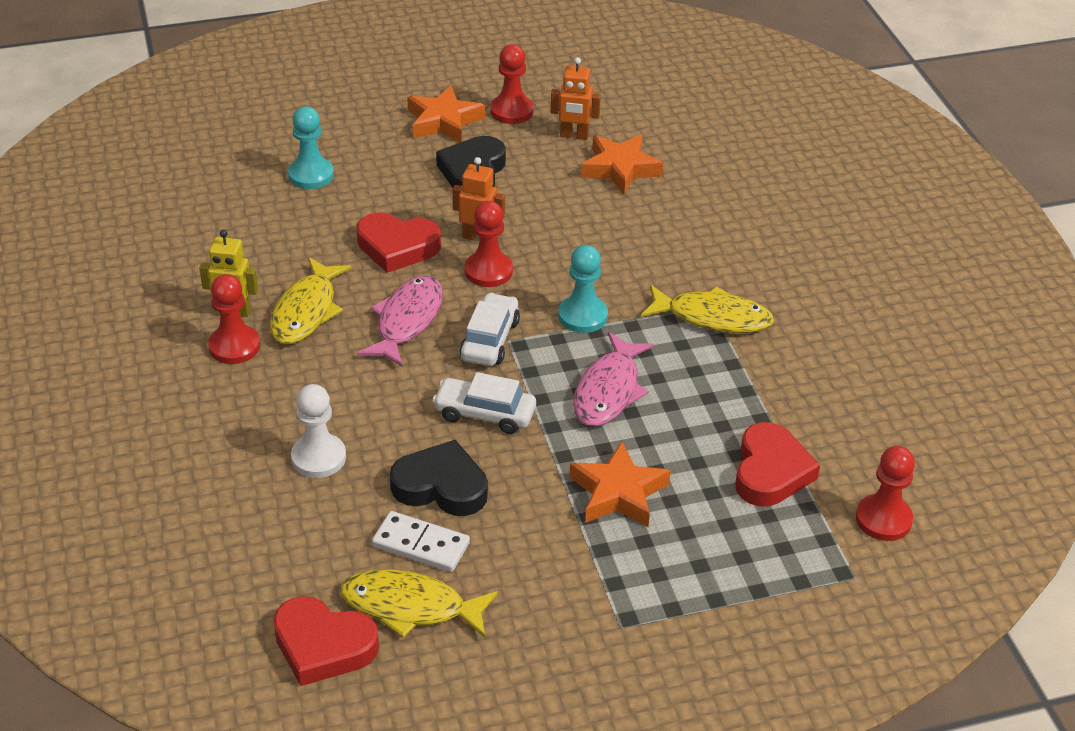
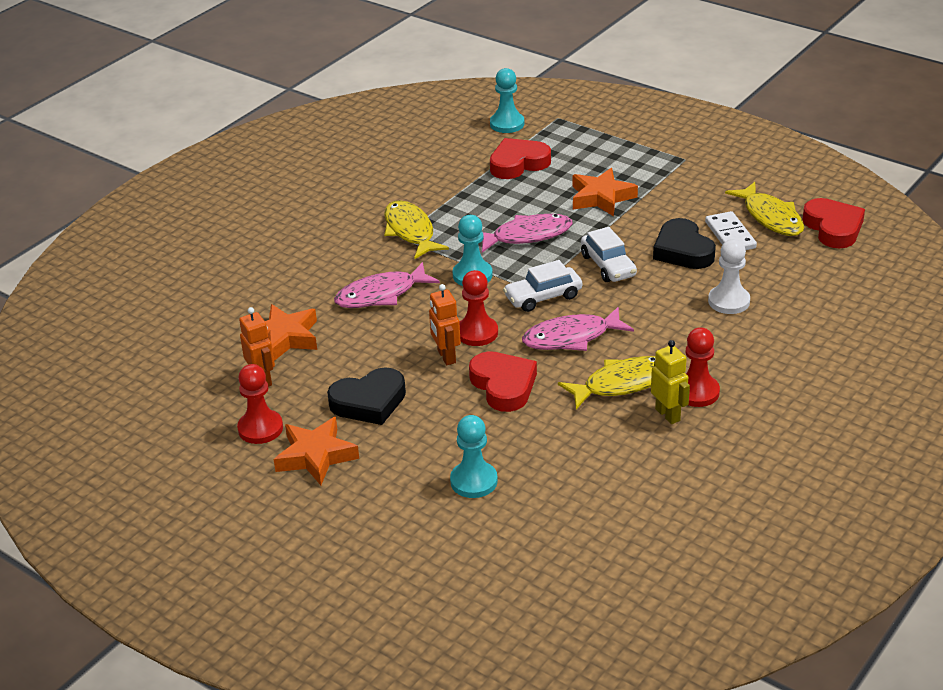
camera: 125 degrees left, 5 degrees down
(620, 247) = (381, 294): none -> pink fish
(883, 519) = (507, 124): red pawn -> turquoise pawn

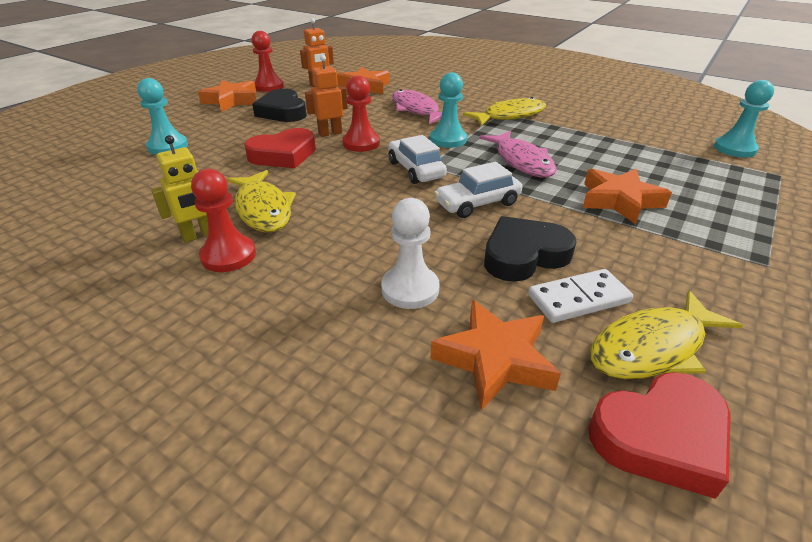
camera: 85 degrees right, 0 degrees up
(518, 163) = (657, 155): red heart -> none
(571, 337) = (347, 183): pink fish -> none
(790, 271) = (495, 359): none -> orange star

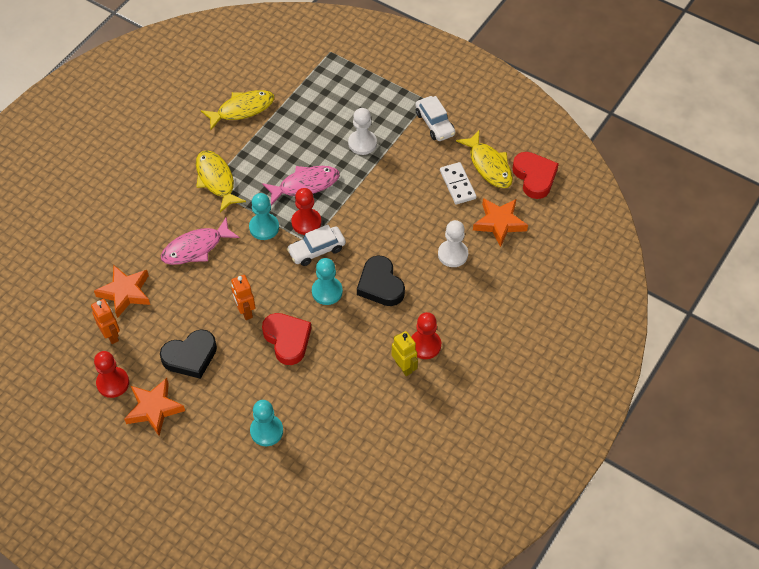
camera: 90 degrees left, 20 degrees up
(263, 209) = (372, 337): yellow fish -> yellow fish (242, 109)
(361, 143) = (268, 287): red pawn -> red pawn (306, 222)
(477, 203) = (365, 217): white car -> white car (435, 124)
(524, 255) = (421, 201): black heart -> black heart (380, 285)
(619, 200) = (362, 143): orange star -> white pawn
(734, 149) = (290, 58): turquoise pawn -> turquoise pawn (327, 291)

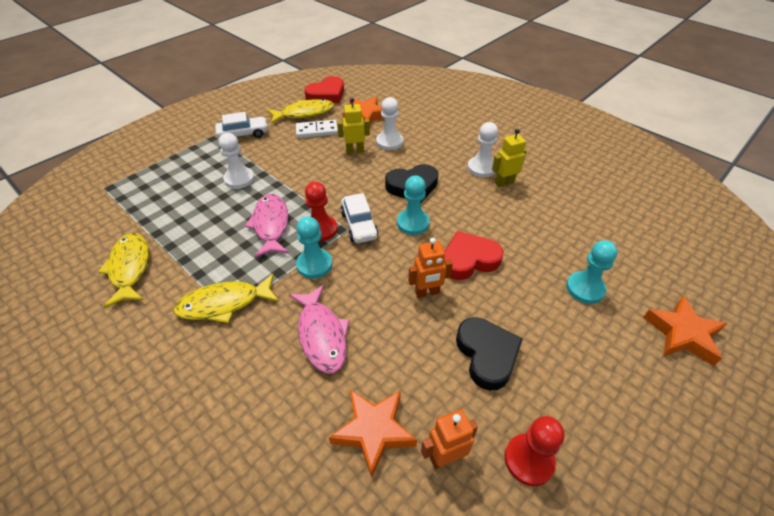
camera: 80 degrees left, 10 degrees down
(154, 409) = (567, 405): orange star -> orange star (682, 334)
(425, 345) = (481, 168): red pawn -> white pawn
(429, 226) = (355, 151): none -> yellow robot
(534, 177) = (326, 95): red heart -> red heart turned 150 degrees clockwise

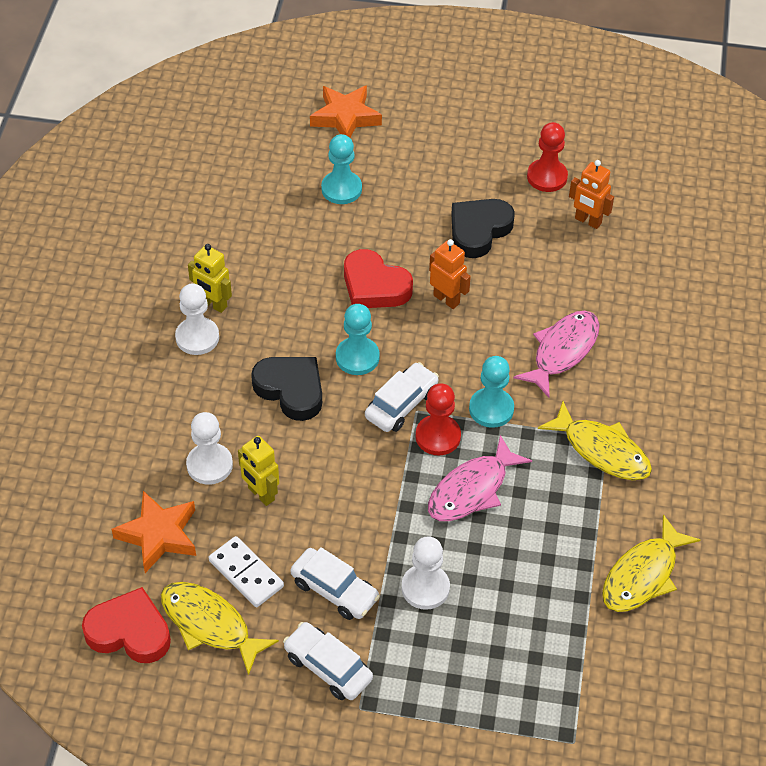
camera: 125 degrees left, 5 degrees up
(276, 151) = (334, 590): none -> white car
(373, 431) = (609, 270): orange star -> none

